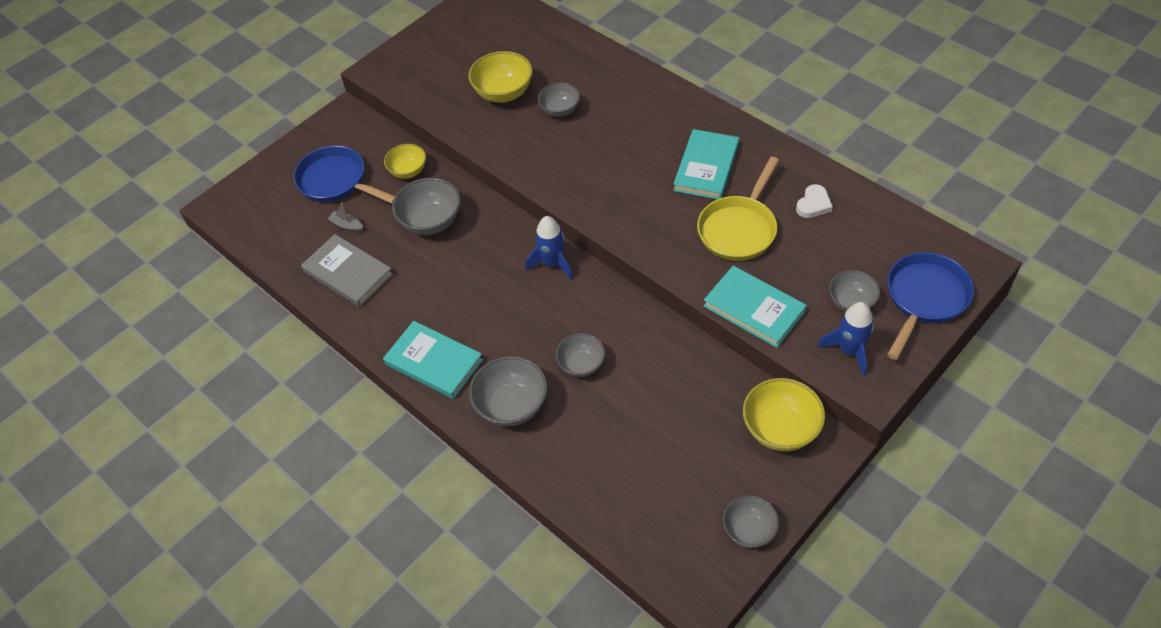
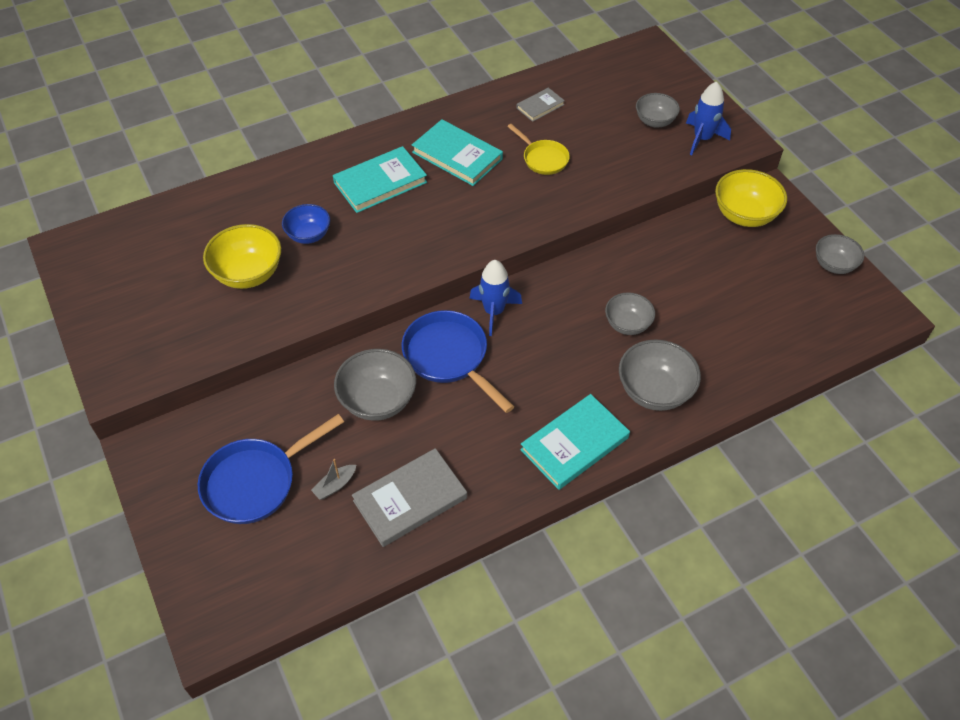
camera: 75 degrees left, 0 degrees up
(408, 171) = (286, 404): yellow bowl -> none
(560, 110) = (308, 235): grey bowl -> blue bowl
(739, 229) = (543, 159): yellow pan -> yellow pan, size x0.61
(754, 309) = (636, 178): turquoise book -> turquoise book (380, 182)
(813, 204) = (540, 106): white heart -> grey book
(924, 298) = (669, 83): blue pan -> blue pan (449, 357)

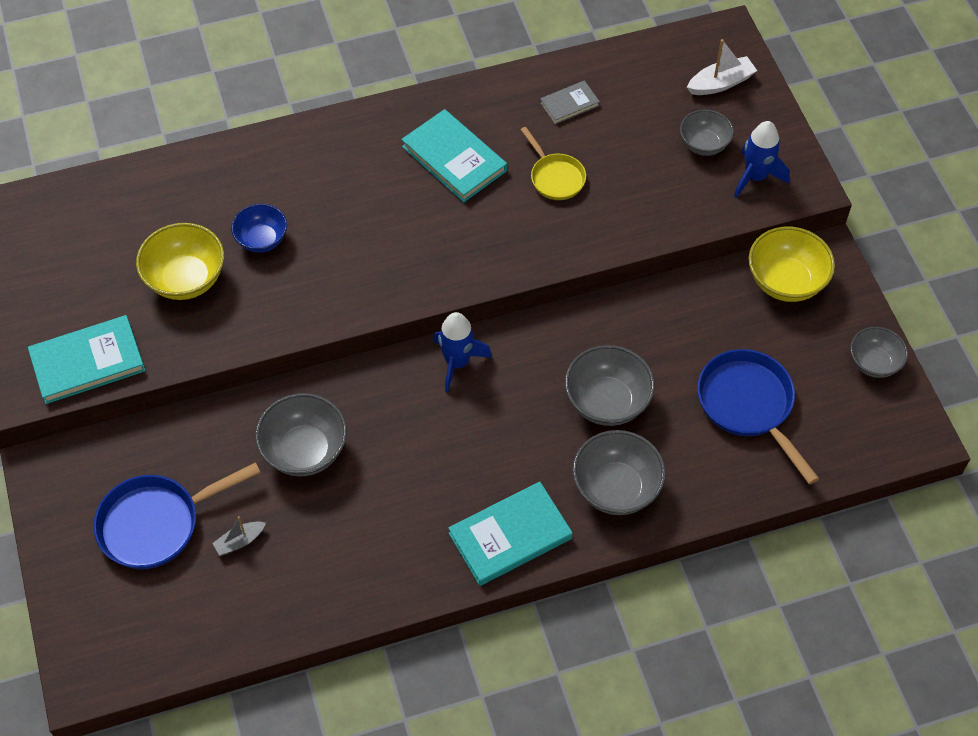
camera: 10 degrees right, 5 degrees up
(380, 182) = (356, 182): turquoise book -> turquoise book (88, 362)
(410, 499) = (317, 570): grey book -> none
(449, 357) = (394, 411): blue pan -> blue pan (748, 405)
(627, 324) = (607, 402): grey bowl -> grey bowl, size x1.54
(654, 78) = (720, 83): none -> white boat

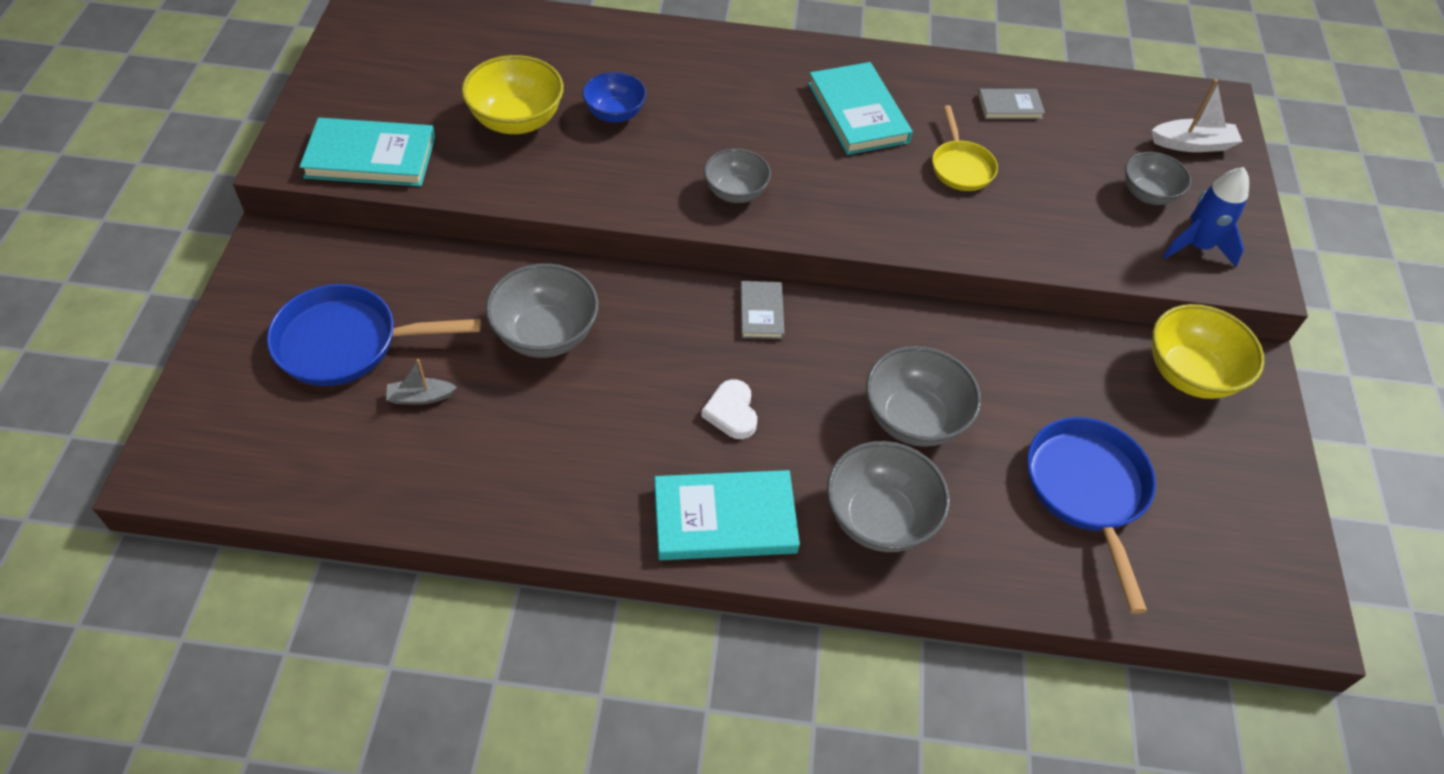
camera: 20 degrees right, 5 degrees down
(457, 362) = (761, 312): blue rocket -> grey book
(475, 453) = (731, 412): none -> white heart
(874, 363) = (1270, 506): grey bowl -> grey bowl (735, 192)

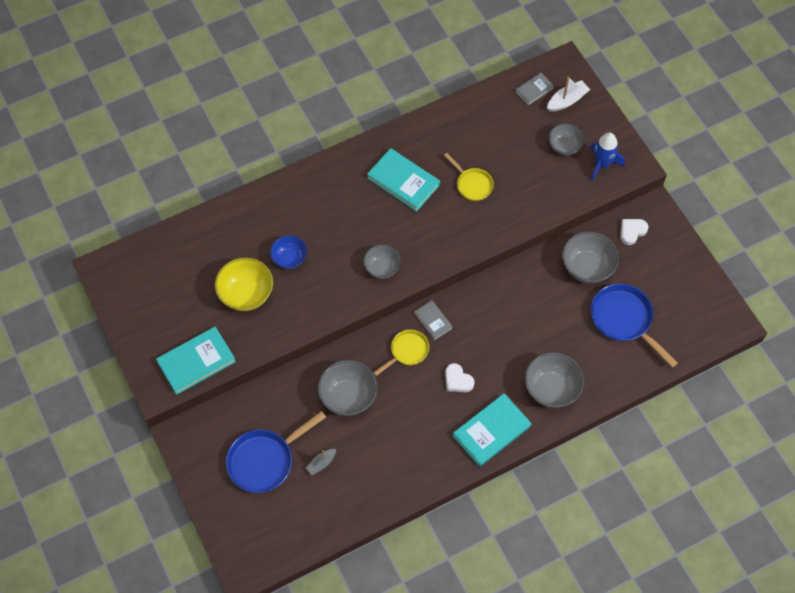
camera: 30 degrees left, 10 degrees up
(687, 329) = (407, 351): none -> yellow pan
(914, 419) = (534, 332): grey bowl -> grey bowl (587, 267)
(1009, 107) = (471, 130): grey book -> grey book (534, 90)
(1189, 374) = (632, 231): yellow bowl -> white heart

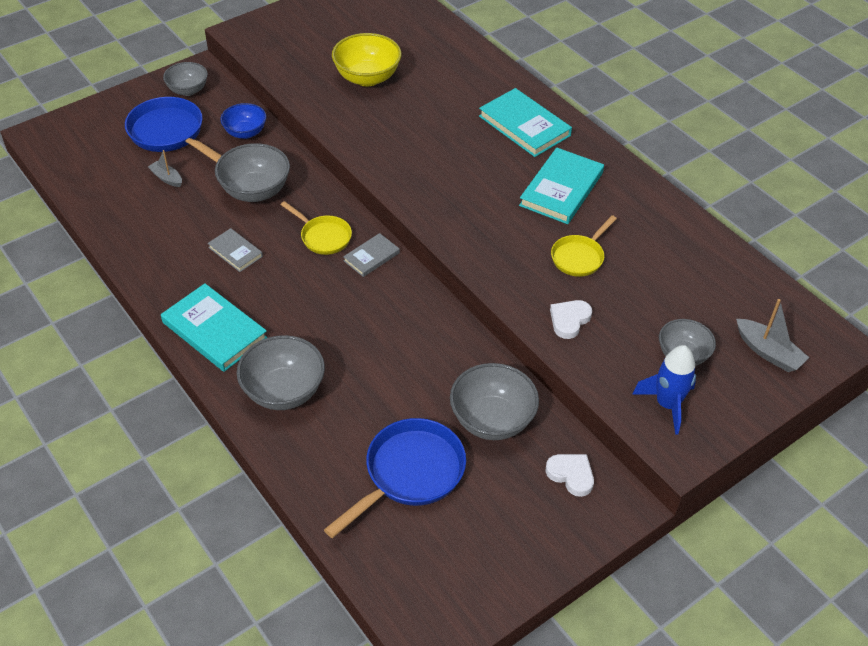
camera: 80 degrees right, 15 degrees down
(196, 361) = (276, 53): turquoise book -> turquoise book (524, 126)
(289, 258) = (421, 105): blue bowl -> blue bowl (245, 132)
(382, 268) = (426, 183): grey bowl -> grey bowl (188, 90)
(457, 380) = (287, 289): white heart -> white heart (569, 320)
(534, 90) = (770, 311): grey book -> grey book (235, 252)
(567, 101) = (768, 352): white boat -> grey boat

